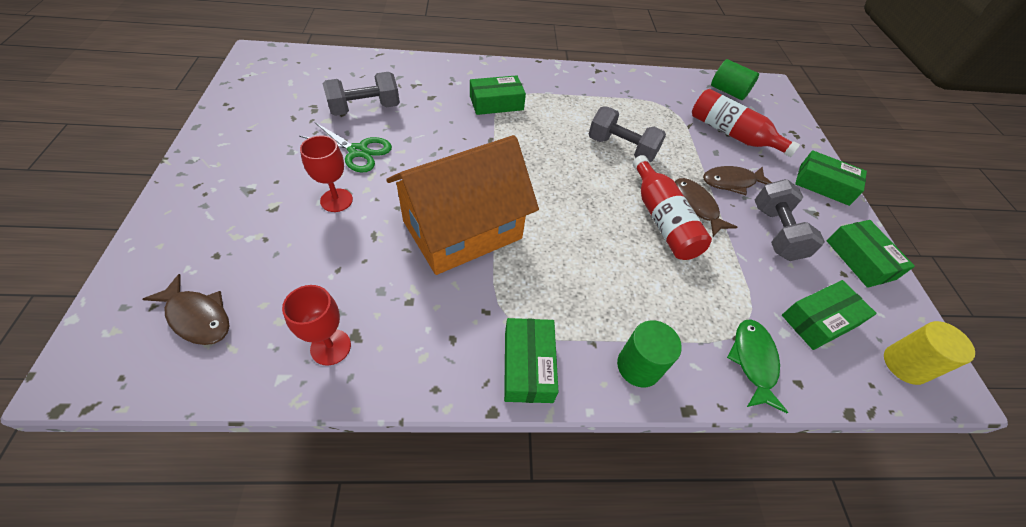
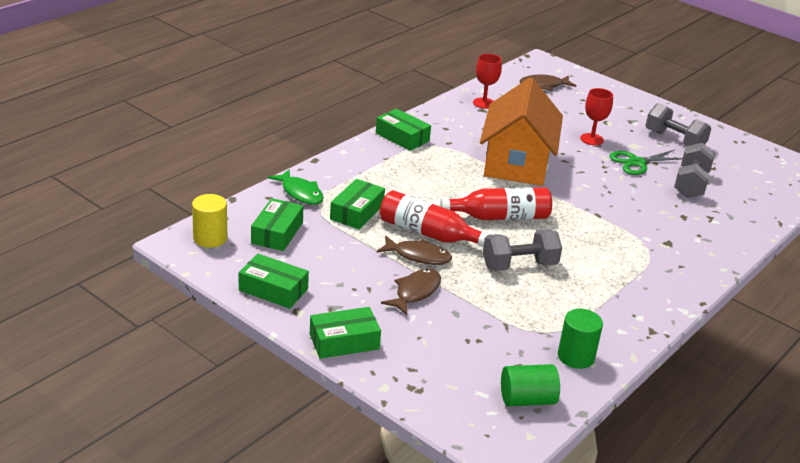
camera: 135 degrees right, 20 degrees down
(496, 103) = (646, 241): green box -> green box (357, 212)
(638, 366) = (354, 162): green cylinder -> green cylinder (576, 356)
(732, 134) = (464, 342): red bottle -> red bottle (500, 217)
(776, 232) = (347, 272): grey dumbbell -> grey dumbbell (674, 140)

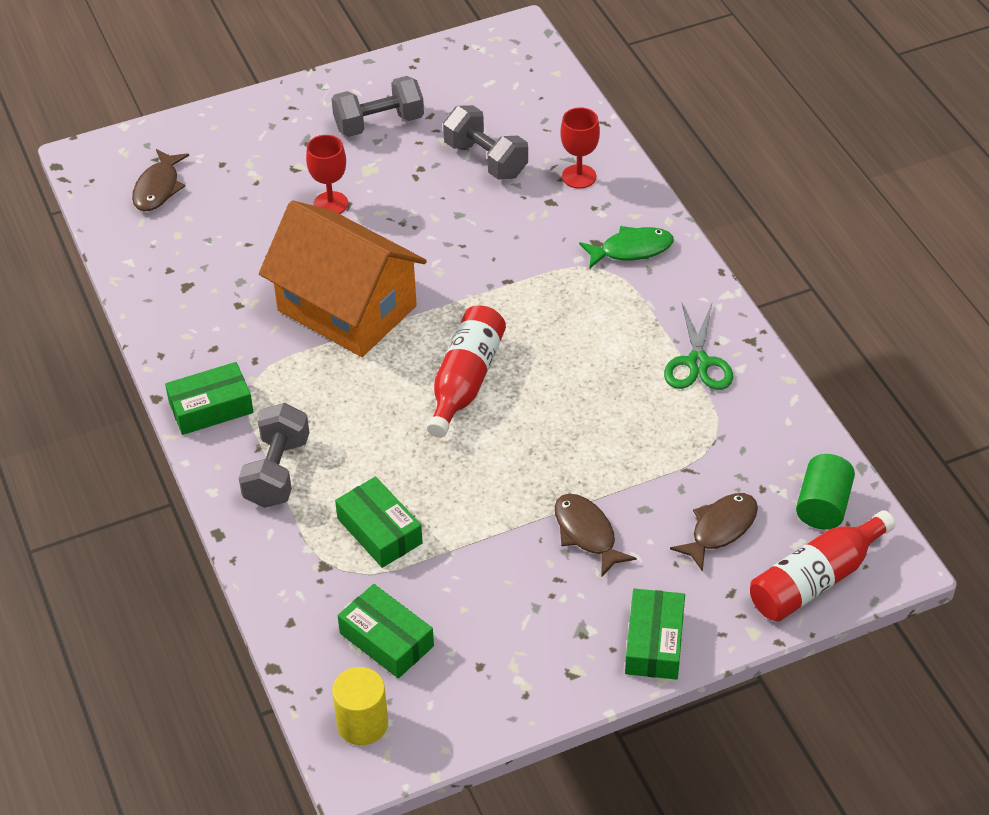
camera: 60 degrees left, 15 degrees up
(273, 290) = (516, 684): green box -> none
(300, 193) = (298, 580): green fish -> green fish (631, 249)
(418, 256) = (512, 501): brown fish -> brown fish (720, 529)
(427, 233) = (466, 472): red bottle -> red bottle (816, 580)
(484, 103) = (168, 276): red goblet -> red goblet (579, 176)
(519, 265) = (577, 406): grey dumbbell -> grey dumbbell (277, 472)
(576, 356) = (768, 430): green cylinder -> none
(637, 162) = (411, 186): green scissors -> green scissors (698, 363)

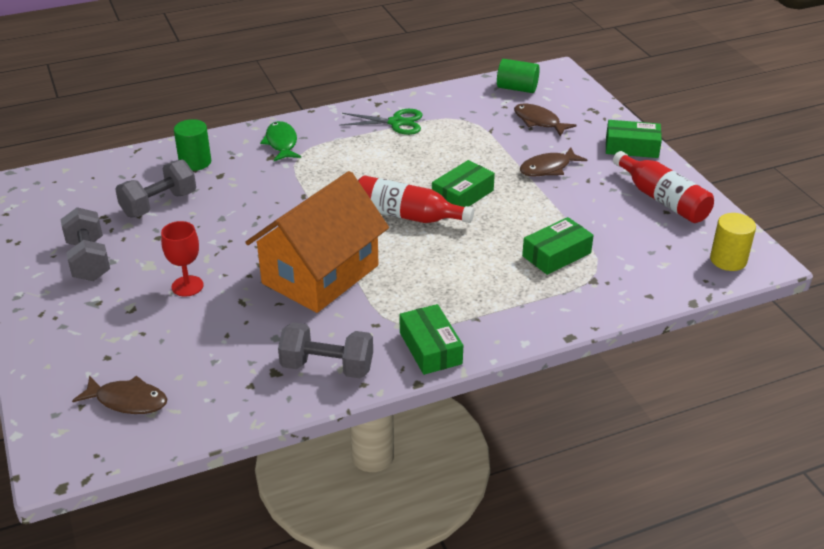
camera: 90 degrees left, 10 degrees down
(277, 472) = (501, 307): grey dumbbell -> grey dumbbell (327, 367)
(386, 640) = (654, 250): green box -> green box (462, 195)
(579, 176) = (195, 162): red goblet -> green cylinder
(816, 580) = (573, 94): red bottle -> red bottle (662, 199)

